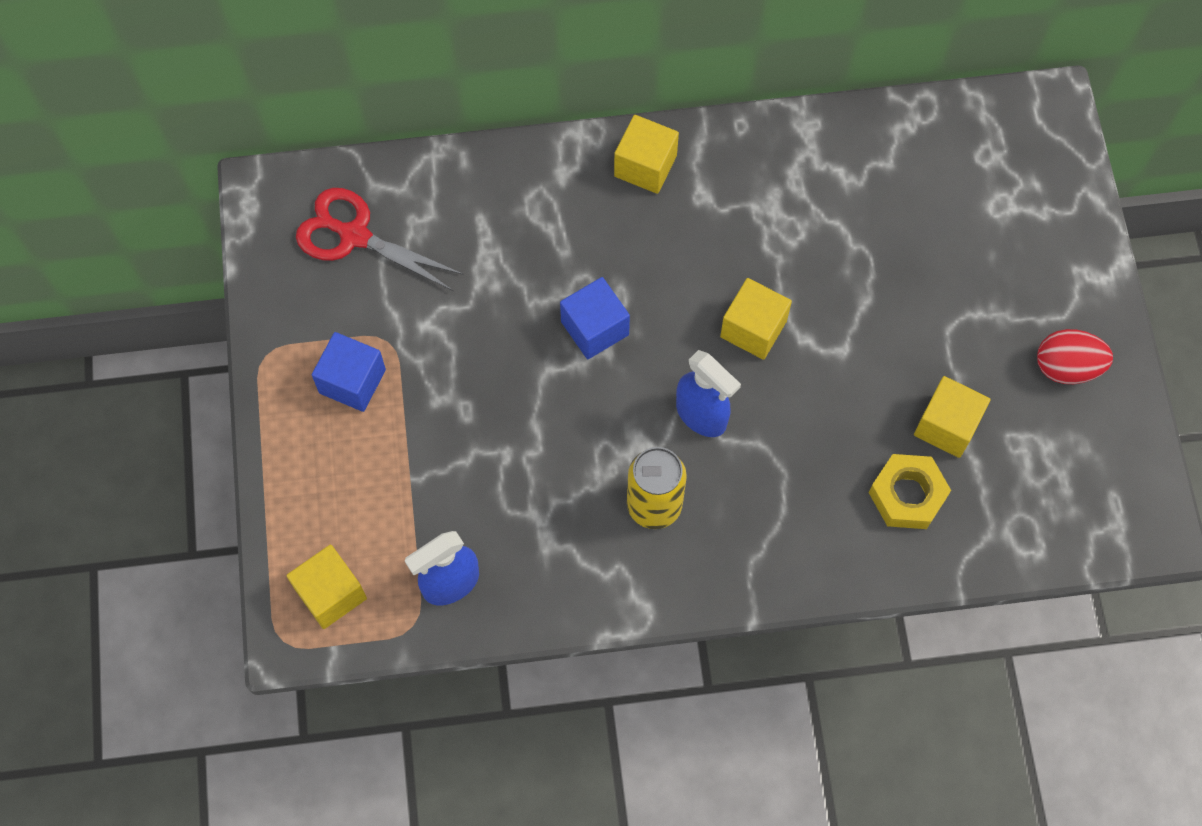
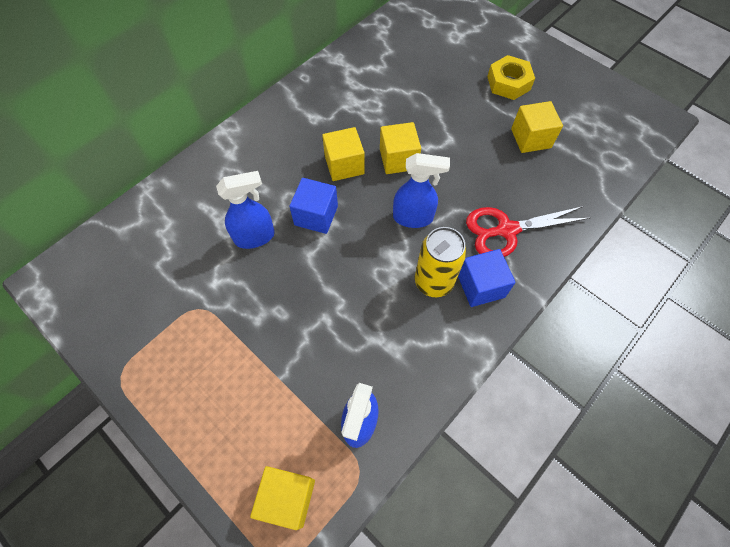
camera: 40 degrees left, 5 degrees down
(352, 381) = (193, 348): blue cube -> blue cube (480, 286)
(354, 236) = (128, 264): red scissors -> red scissors (506, 230)
(507, 303) = (255, 237): none -> blue spray bottle
(645, 166) = (272, 123): yellow cube -> yellow cube (344, 165)
(907, 495) = (547, 181): yellow nut -> yellow nut (508, 83)
(1066, 367) = (552, 79): red egg -> none

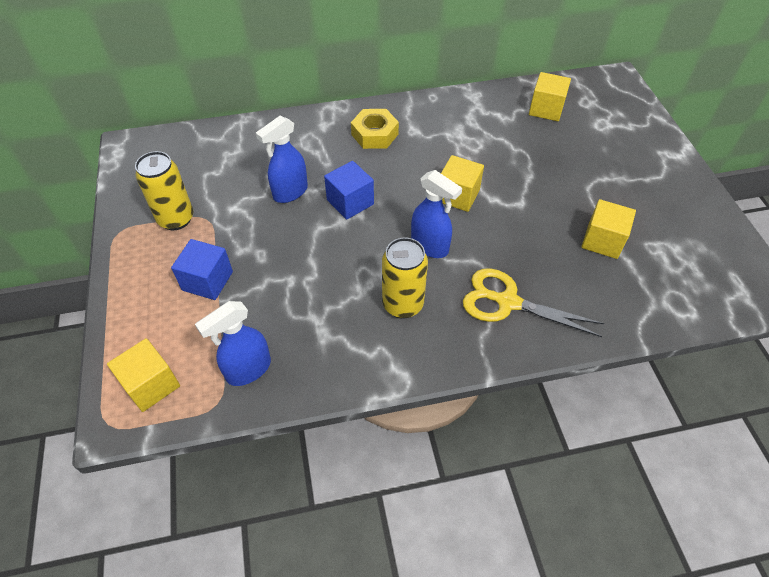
camera: 35 degrees right, 10 degrees down
(168, 326) = (176, 219): none -> yellow can
(255, 237) = (290, 192): blue spray bottle -> blue spray bottle turned 120 degrees clockwise
(344, 165) = (407, 177): yellow cube -> yellow cube (546, 109)
(480, 286) = (442, 332): blue cube -> blue cube (207, 281)
(506, 230) = (507, 302): red scissors -> yellow scissors
(508, 83) = (622, 185): yellow nut -> yellow nut (374, 134)

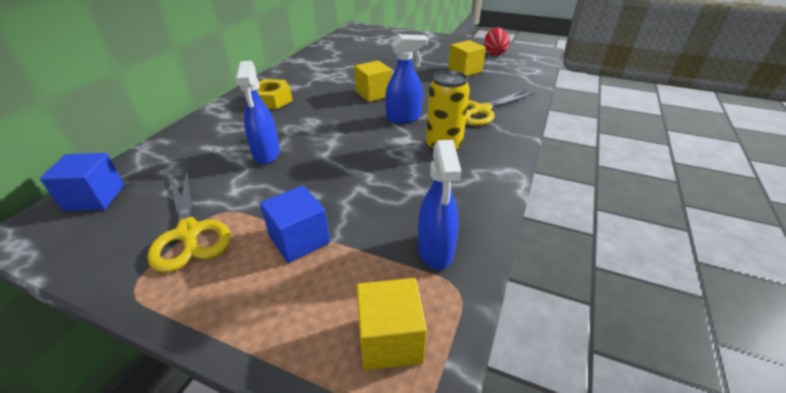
camera: 55 degrees left, 15 degrees down
(176, 219) = (189, 233): yellow can -> yellow scissors
(350, 202) = (319, 132): blue cube -> blue cube (95, 197)
(546, 109) = (347, 48): yellow cube -> none
(695, 246) = (494, 53): none -> red egg

